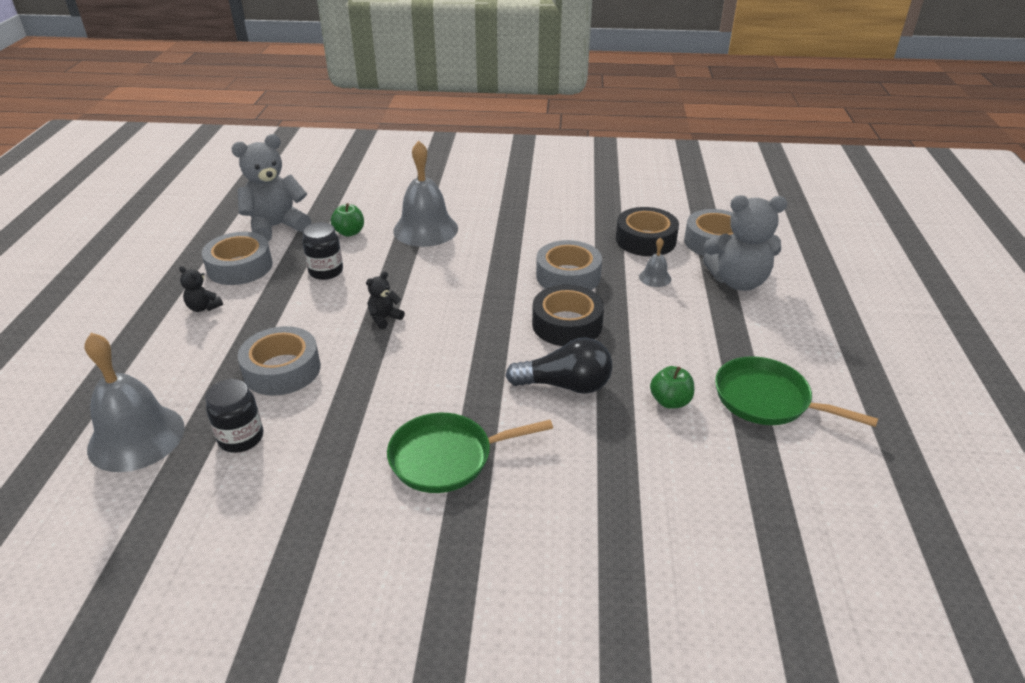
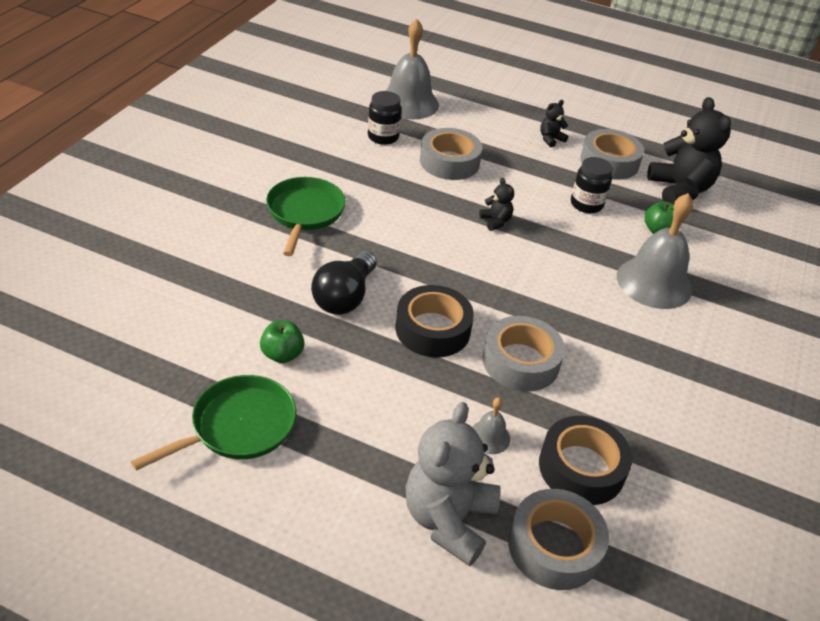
camera: 105 degrees right, 5 degrees up
(276, 227) = (679, 190): grey teddy bear -> black teddy bear

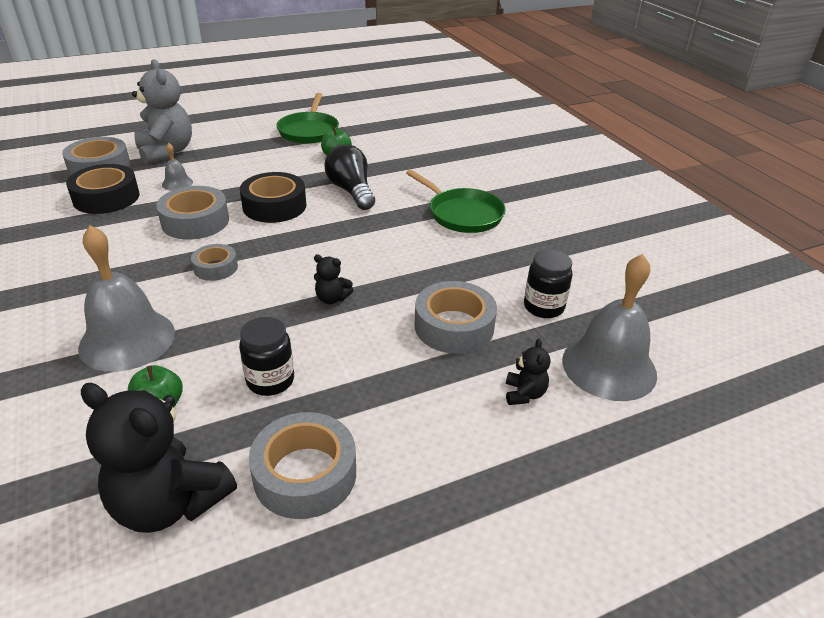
camera: 135 degrees right, 5 degrees down
(548, 298) = (215, 268): none -> grey tape
(550, 139) = (413, 450): black teddy bear -> black teddy bear (524, 394)

